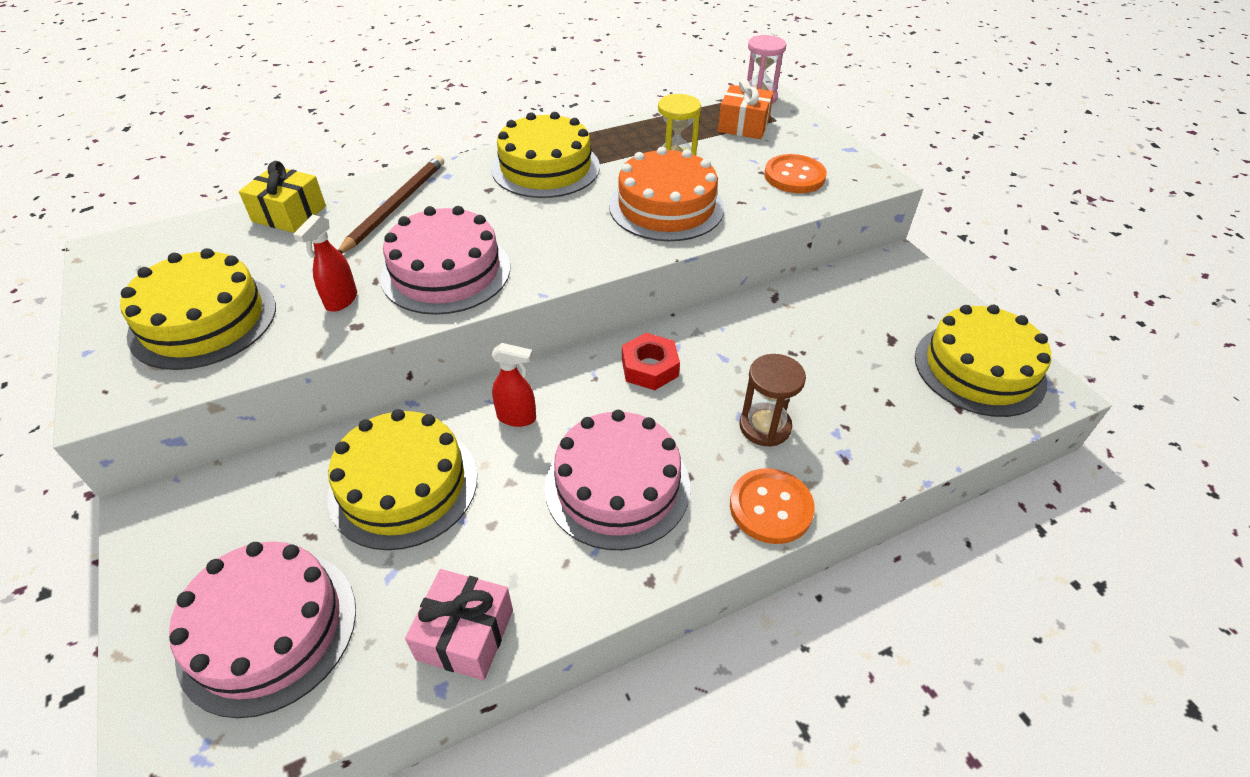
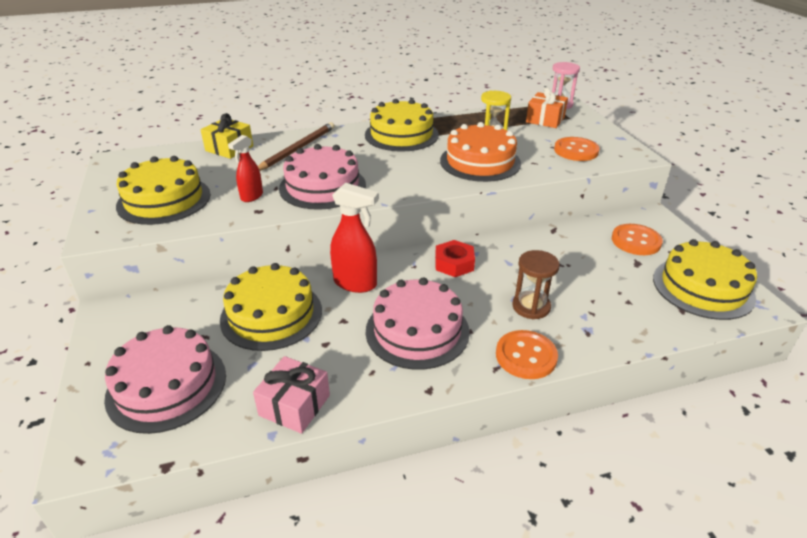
camera: 10 degrees right, 10 degrees down
(517, 417) = (355, 284): red spray bottle -> red spray bottle, size x1.61
(884, 304) = (636, 241): none -> orange button

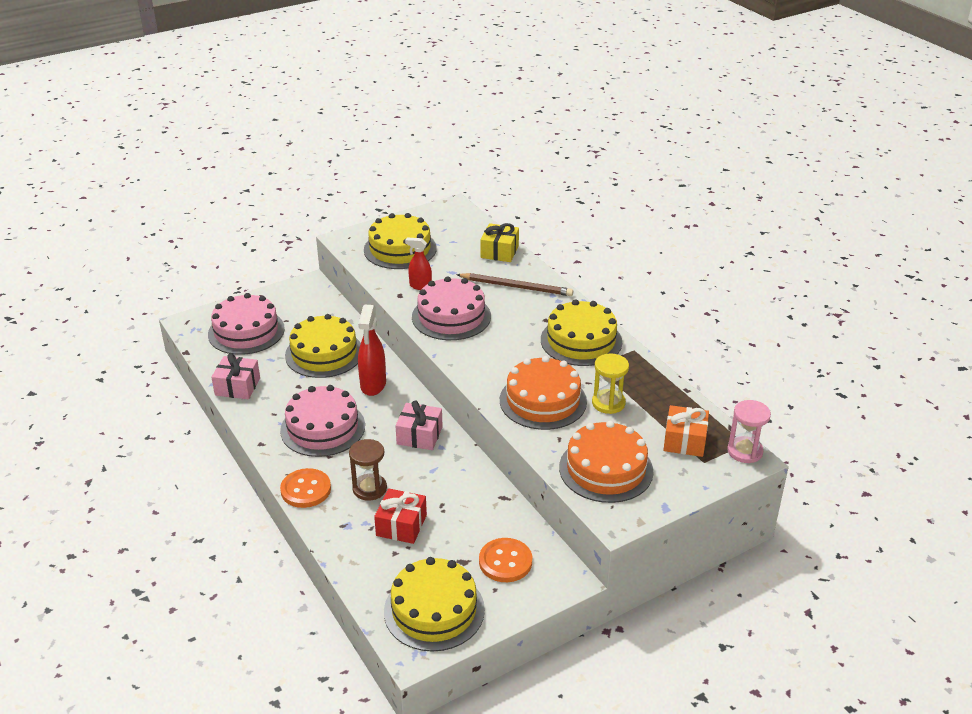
camera: 75 degrees right, 0 degrees up
(454, 263) = (419, 435): red nut -> pink gift
(576, 151) = (606, 469): orange button -> orange cake
(589, 292) = (401, 525): none -> red gift

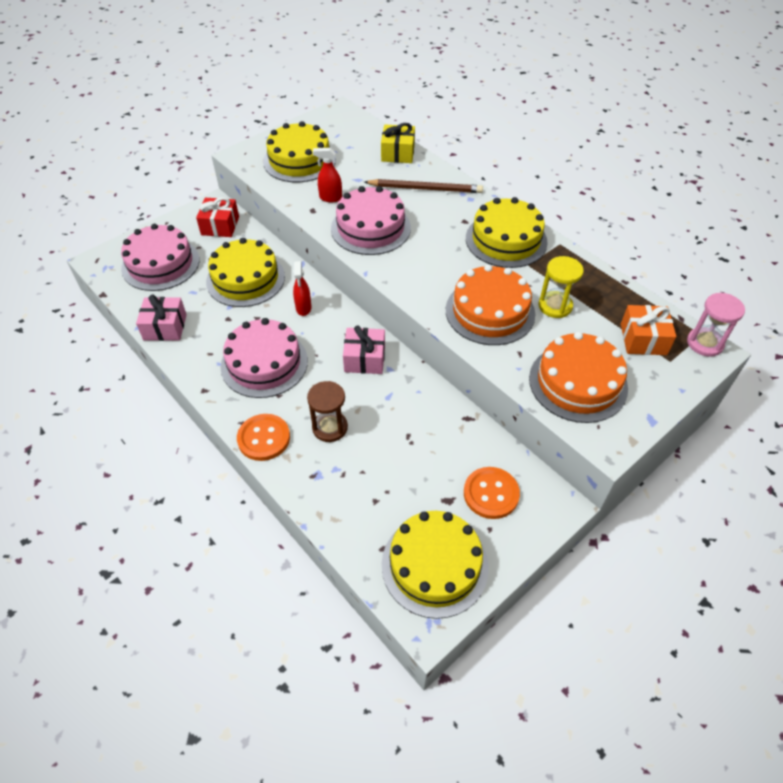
camera: 10 degrees left, 15 degrees up
(373, 385) = (303, 308): red spray bottle -> red spray bottle, size x0.62
(401, 525) = (373, 466): red gift -> red gift (220, 226)

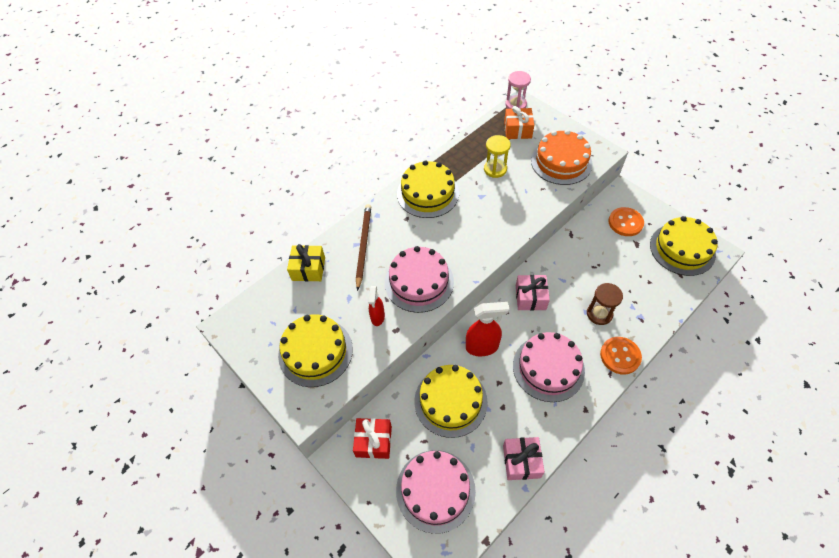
camera: 90 degrees left, 5 degrees up
(303, 308) = (482, 347): red spray bottle -> red spray bottle, size x1.61
(490, 311) = (506, 203): orange cake -> none

